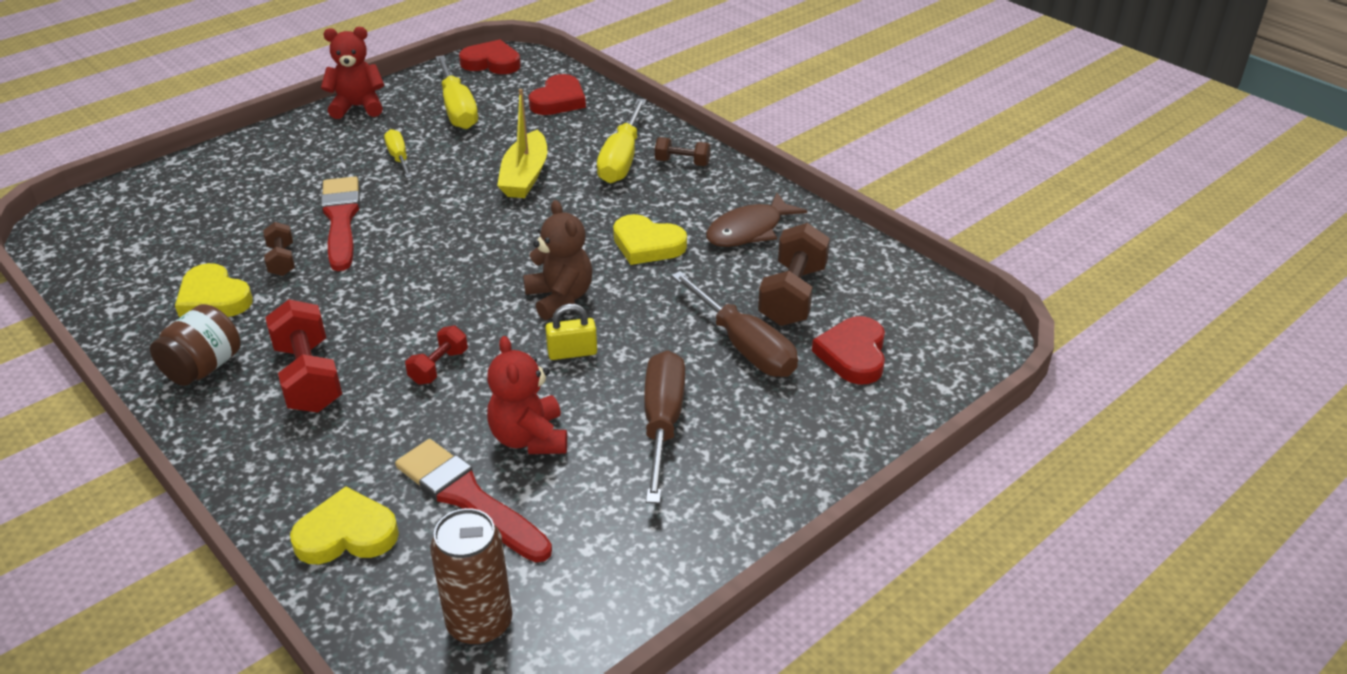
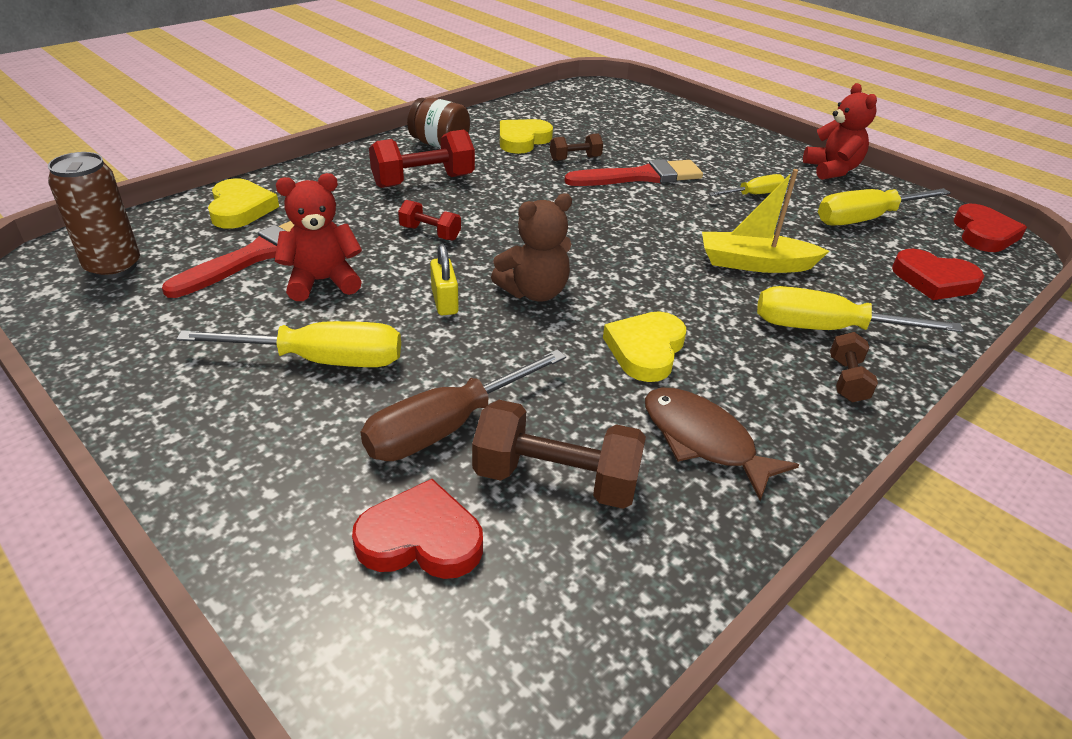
camera: 85 degrees right, 0 degrees up
(662, 422) = (323, 360): brown screwdriver -> yellow screwdriver

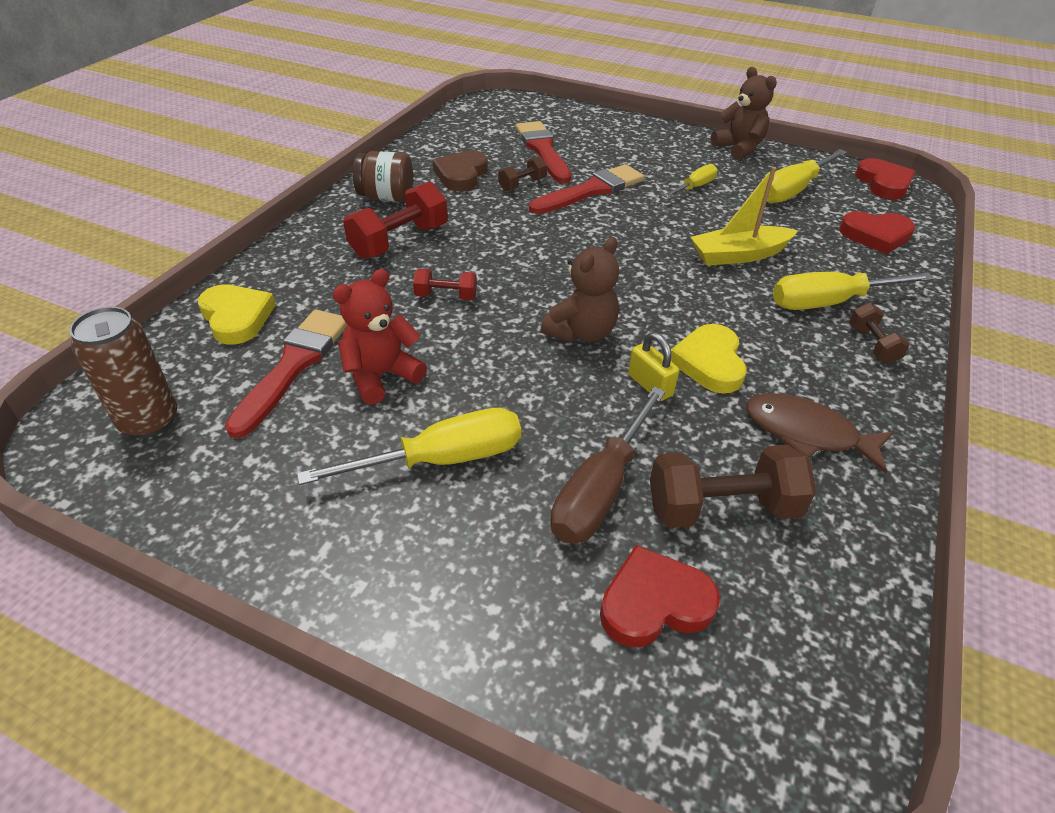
camera: 20 degrees left, 5 degrees up
(444, 301) = (510, 364): yellow padlock -> yellow padlock (650, 385)
(522, 140) = (461, 175): yellow heart -> brown heart
(618, 134) = (543, 150): none -> red brush
(831, 170) = (739, 148): red teddy bear -> brown teddy bear

